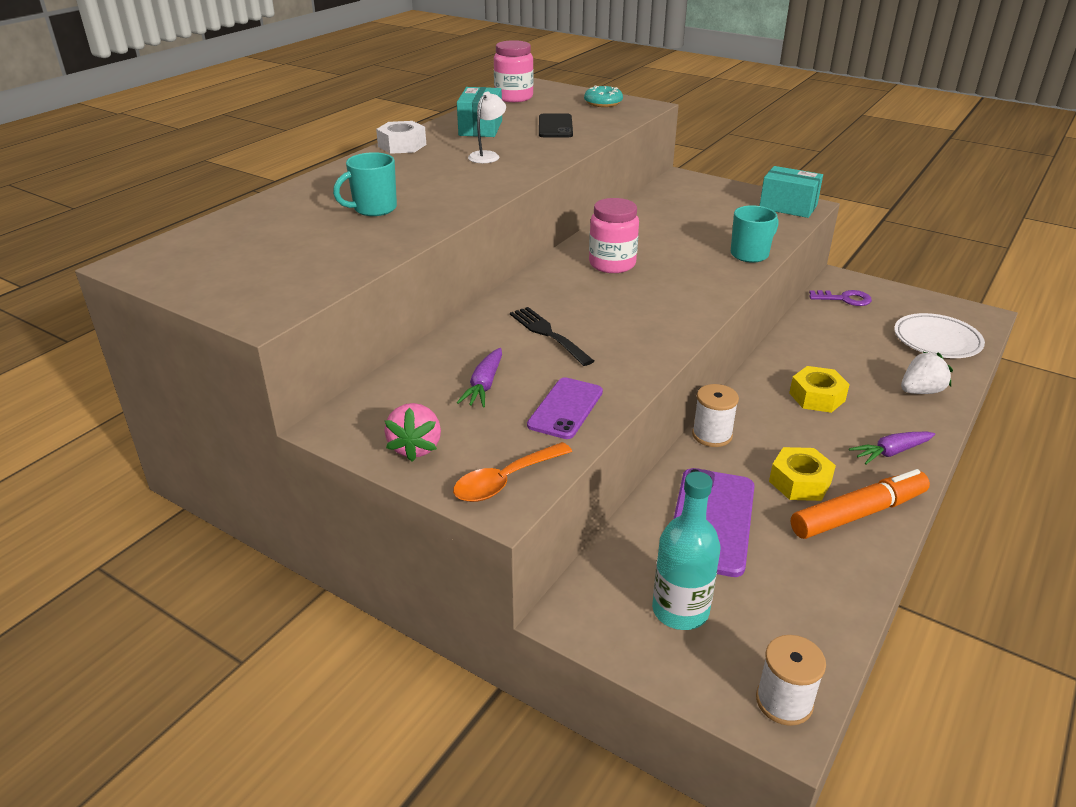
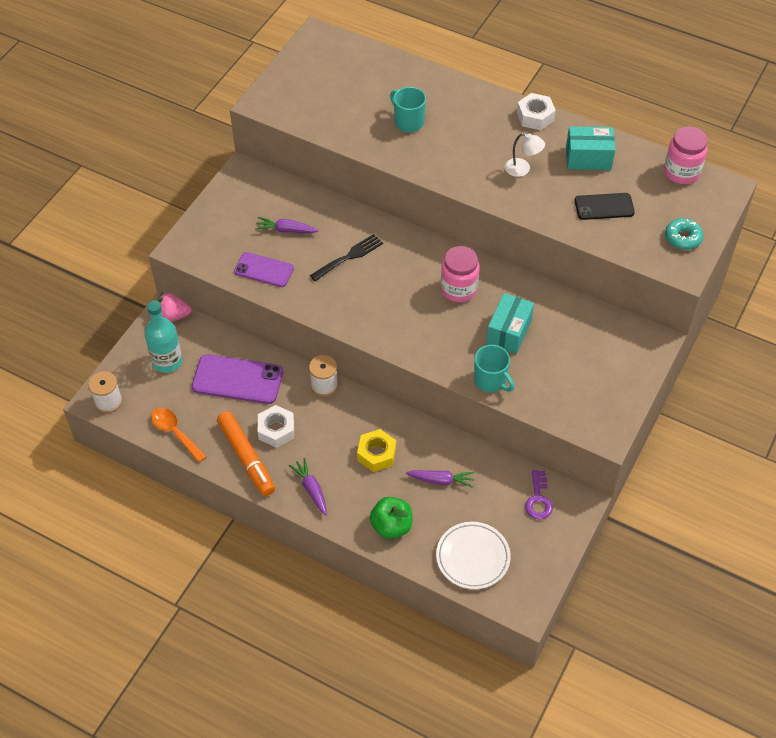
camera: 85 degrees right, 20 degrees up
(416, 447) = (225, 208): pink strawberry -> pink strawberry (173, 316)
(505, 481) = (197, 248): orange spoon -> orange spoon (175, 433)
(788, 207) = (599, 420): turquoise box -> turquoise box (509, 332)
(800, 482) = (276, 430): yellow nut -> white nut
(841, 354) = (441, 480): none -> purple carrot
(920, 391) = (391, 526): white strawberry -> green apple

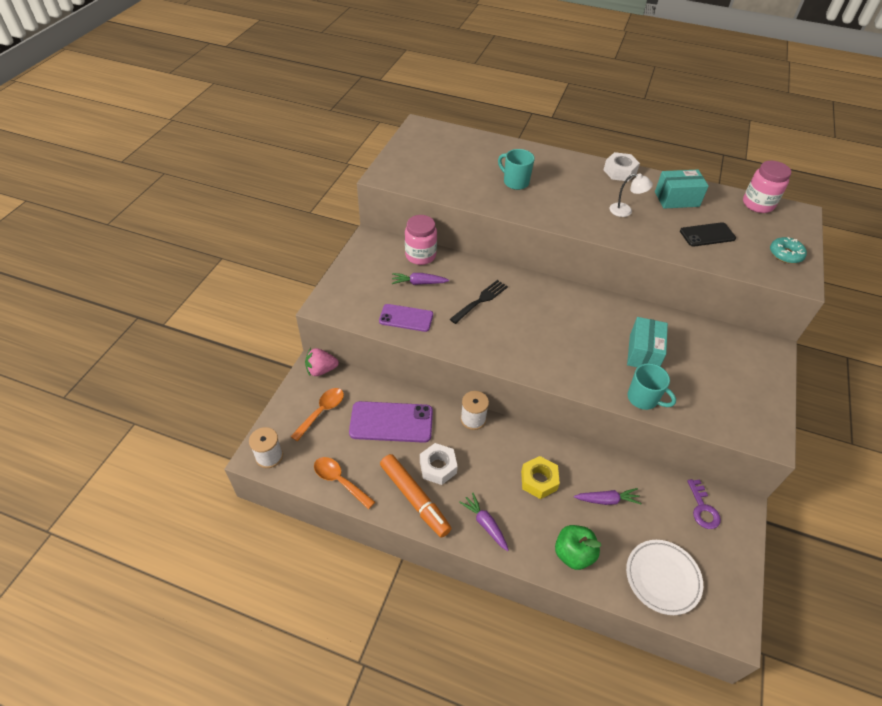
camera: 10 degrees left, 5 degrees down
(167, 361) = (322, 412): turquoise bottle -> orange spoon
(458, 289) = (586, 319): pink jar -> pink jar (420, 255)

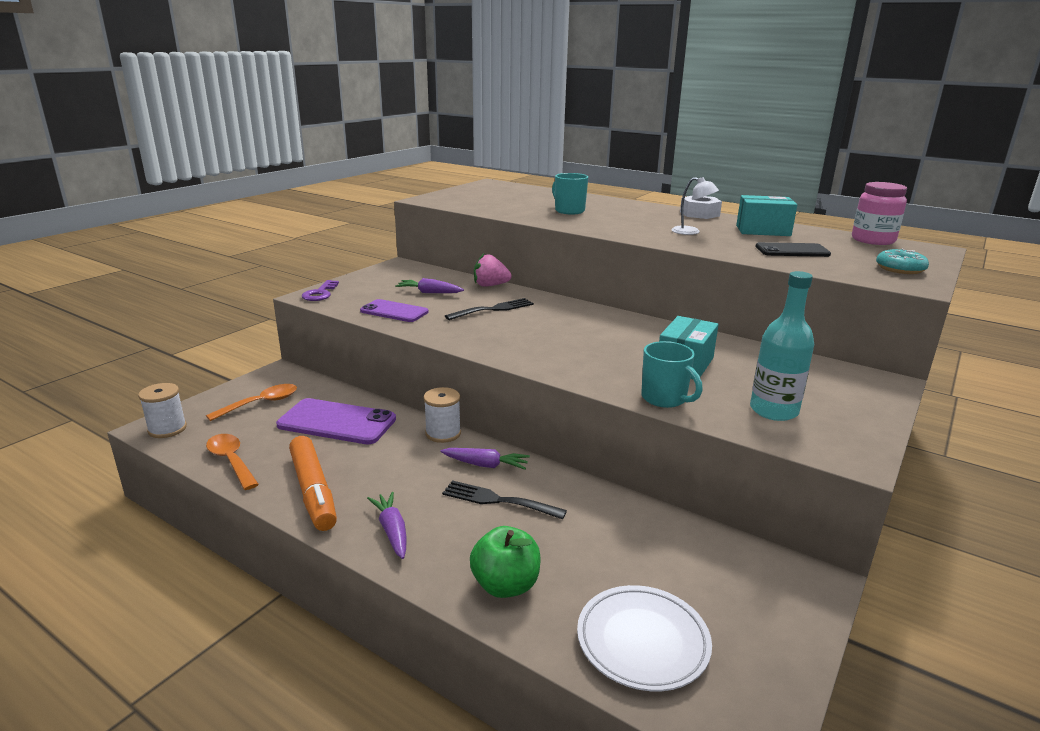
camera: 15 degrees right, 25 degrees down
(321, 370) = (288, 373): pink strawberry -> pink strawberry (490, 285)
(420, 255) = (446, 278): pink jar -> none
(438, 467) = (366, 467): white nut -> none
(538, 480) = (498, 500): yellow nut -> black fork
(607, 500) = (590, 536): purple carrot -> purple carrot (485, 465)
(703, 508) = (746, 570): purple key -> purple key (320, 293)
(713, 398) = (773, 410): none -> turquoise bottle

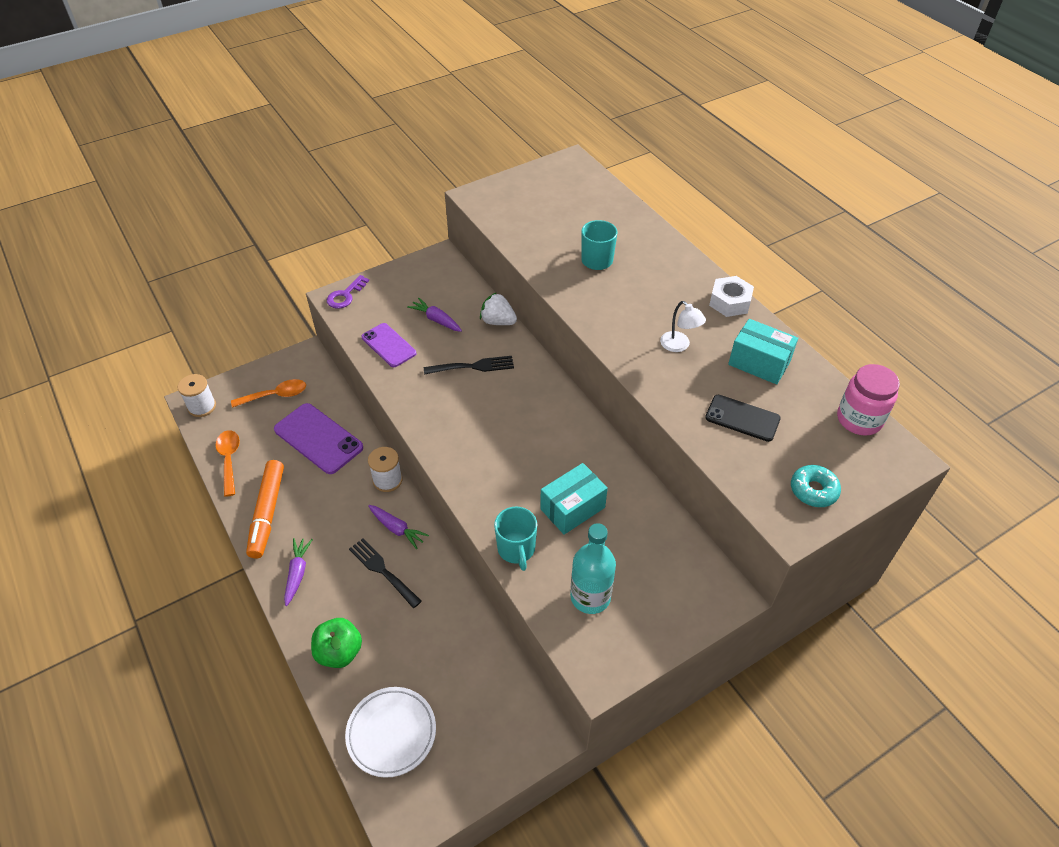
camera: 25 degrees right, 25 degrees up
(490, 285) = (498, 321): pink strawberry -> white strawberry

